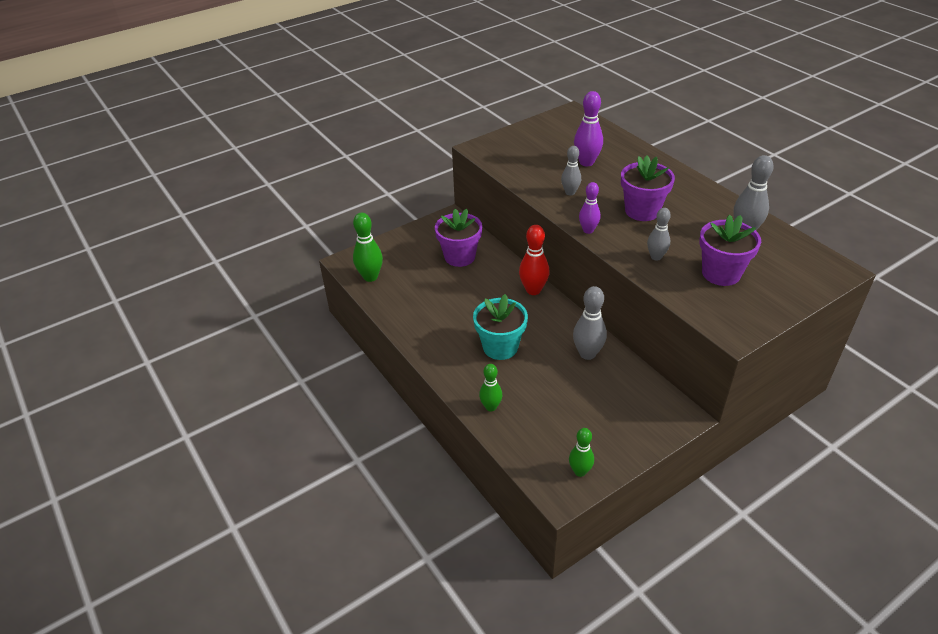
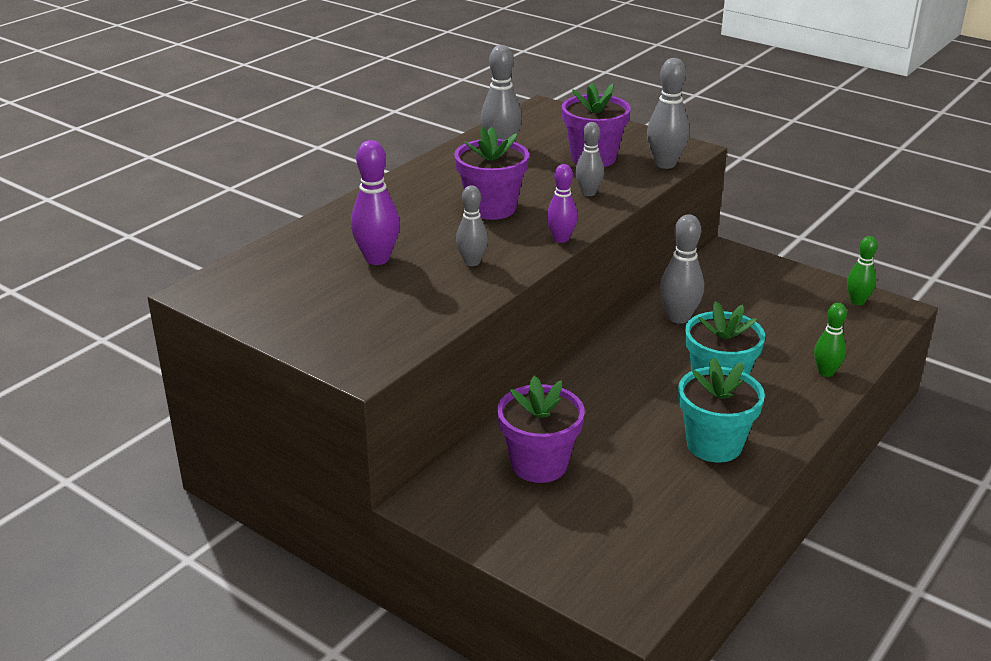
camera: 110 degrees left, 10 degrees down
(370, 277) = (654, 559): green bowling pin -> none
(442, 325) = (714, 445): none -> turquoise flower pot
(533, 290) = (581, 376): red bowling pin -> none
(702, 309) = (665, 164): none -> grey bowling pin

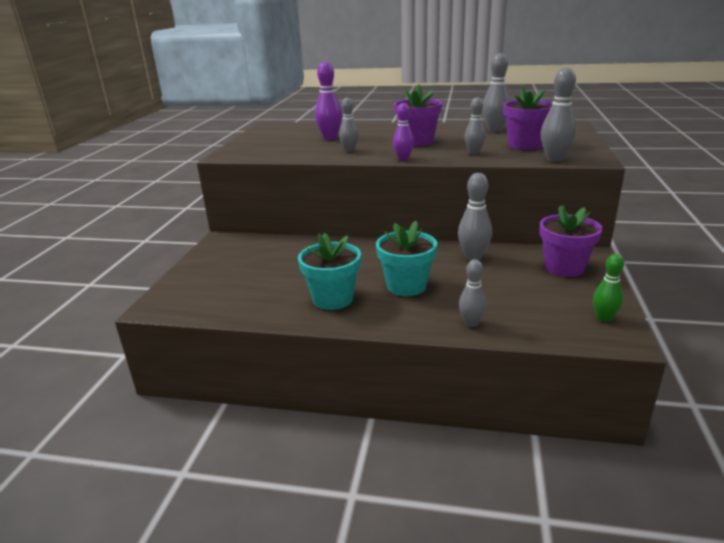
camera: 65 degrees right, 5 degrees down
(539, 464) = (271, 255): purple flower pot -> purple flower pot (564, 267)
(826, 372) = (471, 323): green bowling pin -> grey bowling pin

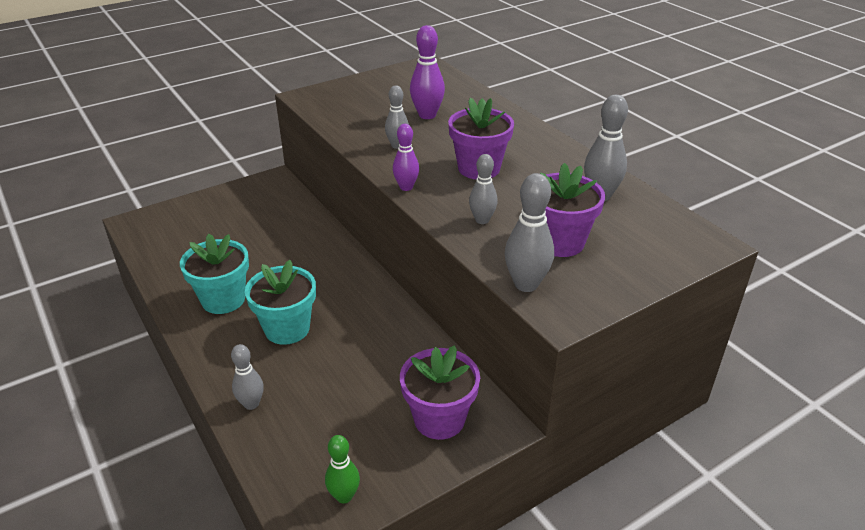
camera: 45 degrees right, 10 degrees up
(473, 257) = (395, 341): grey bowling pin -> none

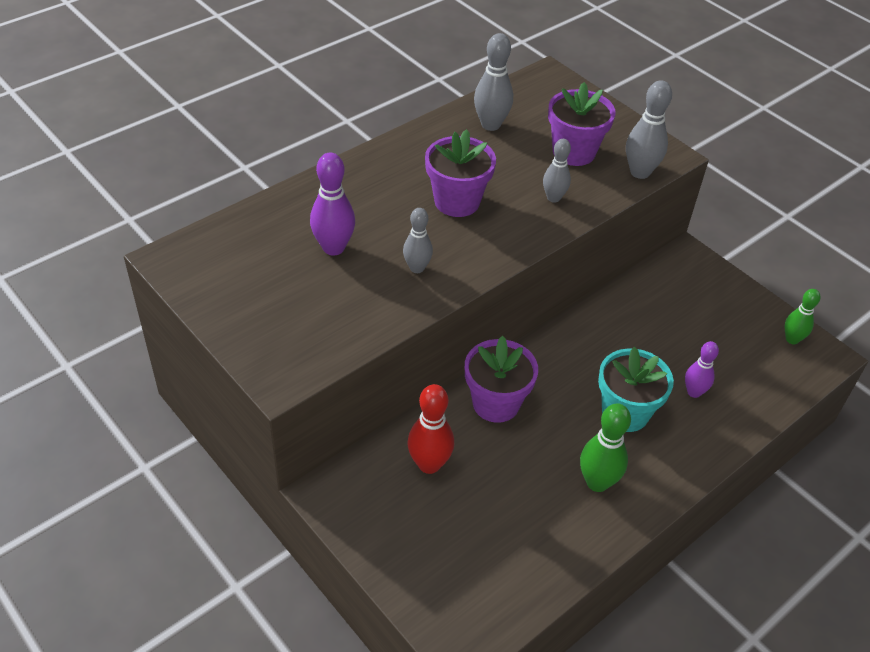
camera: 100 degrees left, 10 degrees up
(223, 299) = (597, 482): turquoise flower pot -> green bowling pin
(251, 404) = (730, 419): grey bowling pin -> none
(278, 220) = (429, 464): none -> red bowling pin
(406, 187) = (508, 253): purple bowling pin -> purple bowling pin (694, 392)
(439, 419) = (695, 290): purple flower pot -> purple flower pot (496, 403)

